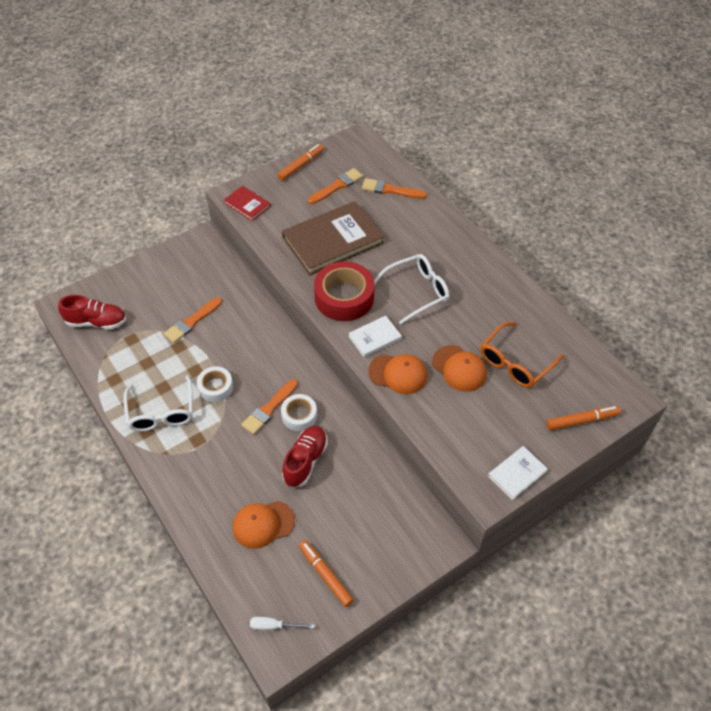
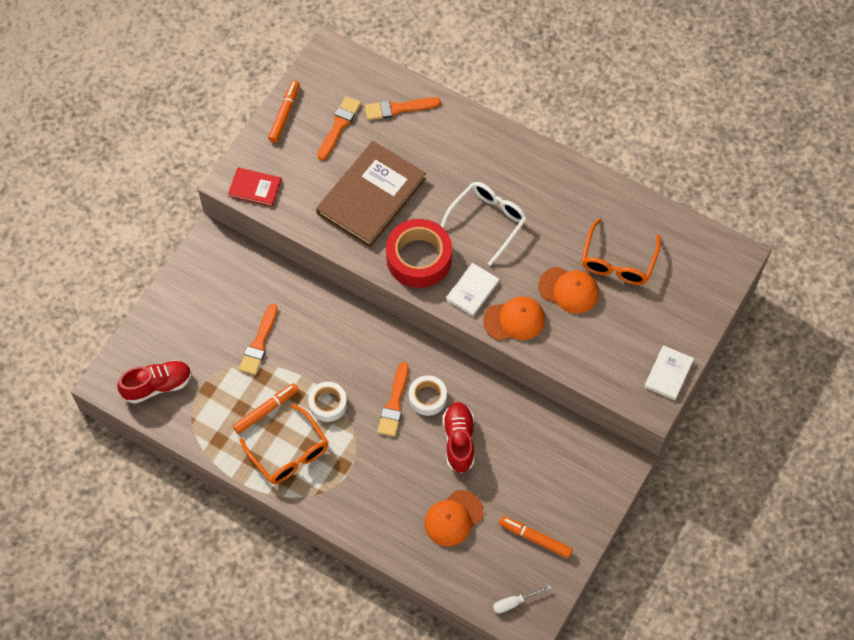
camera: 25 degrees left, 10 degrees up
(161, 412) = (289, 453): white glasses -> orange glasses
(582, 420) = (703, 296): orange marker -> orange marker (266, 410)

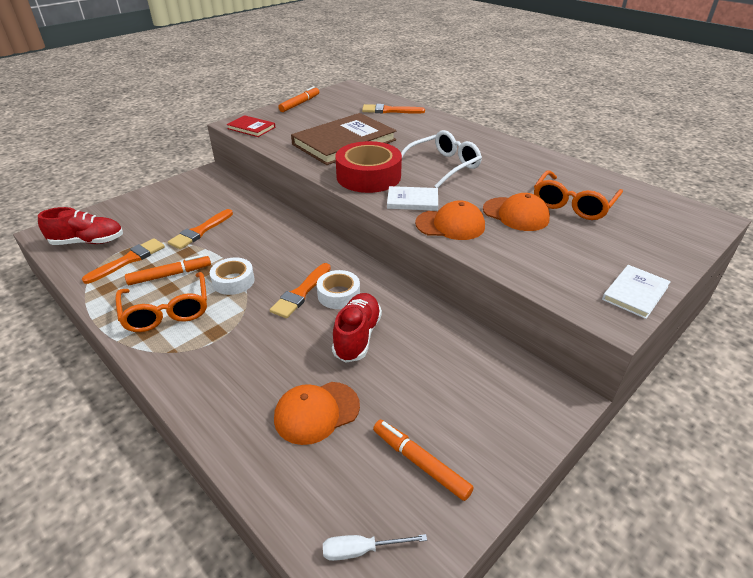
camera: 15 degrees right, 25 degrees down
(339, 126) = (338, 112): orange brush -> orange brush (128, 260)
(472, 290) = (412, 201): white book -> white book turned 45 degrees clockwise

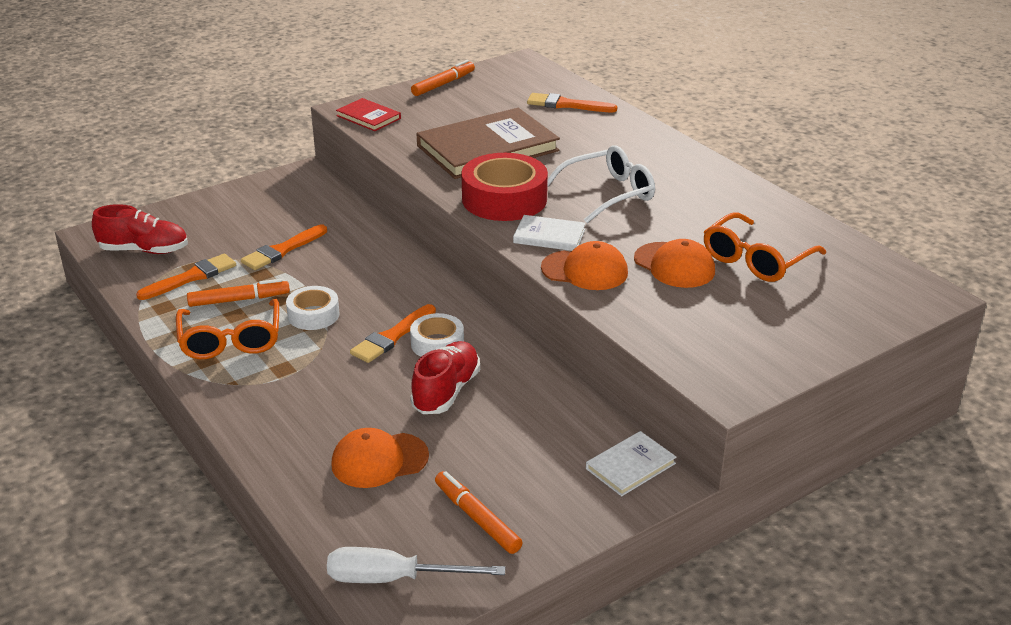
camera: 10 degrees right, 5 degrees down
(361, 550) = (394, 578): white screwdriver -> white screwdriver, size x1.69
(635, 293) = (770, 370): white book -> white book (630, 466)

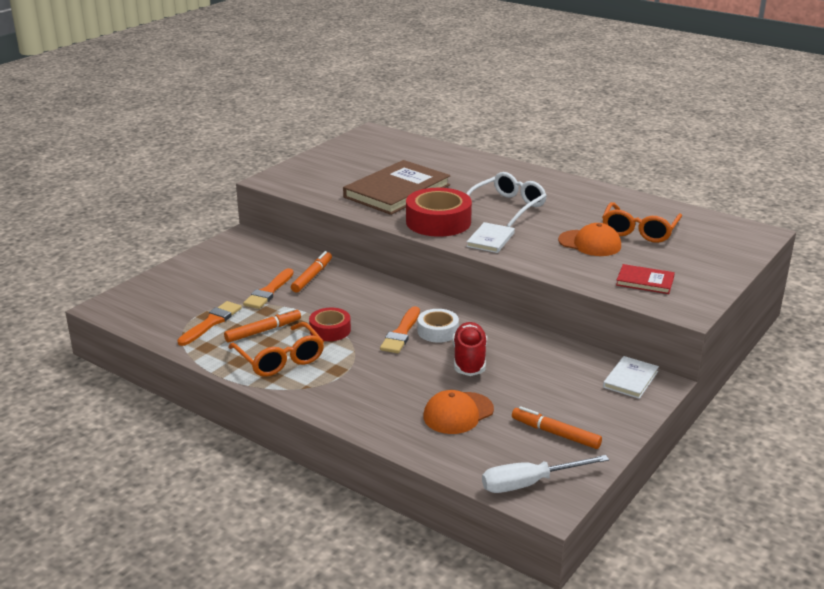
camera: 20 degrees left, 5 degrees down
(144, 250) = (155, 311): red shoe -> none
(313, 315) = (330, 330): white tape -> red tape
(368, 117) = (289, 184): red book -> red book (645, 281)
(443, 84) = (326, 154): orange marker -> orange marker (312, 276)
(549, 236) = (490, 240): white book -> white book turned 60 degrees counterclockwise
(567, 105) = (429, 155): orange brush -> none
(585, 270) = (533, 257): orange cap -> none

